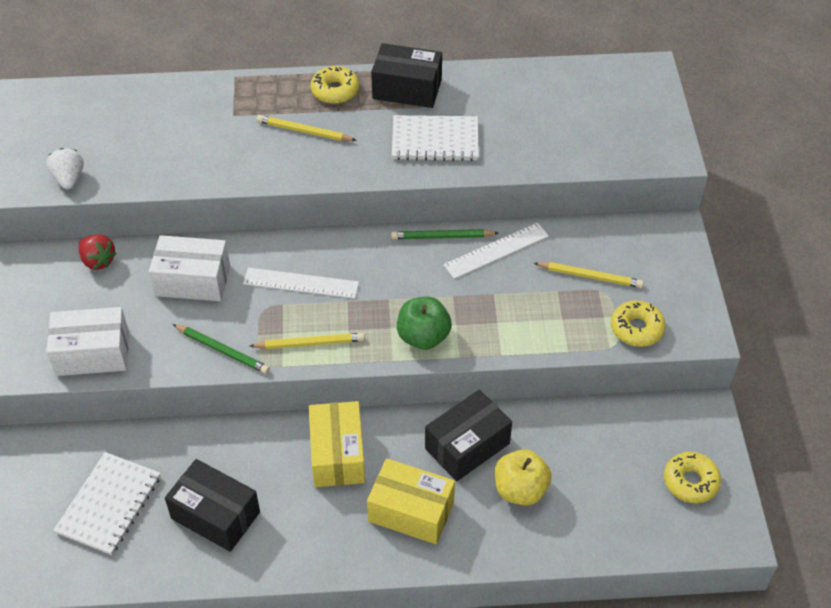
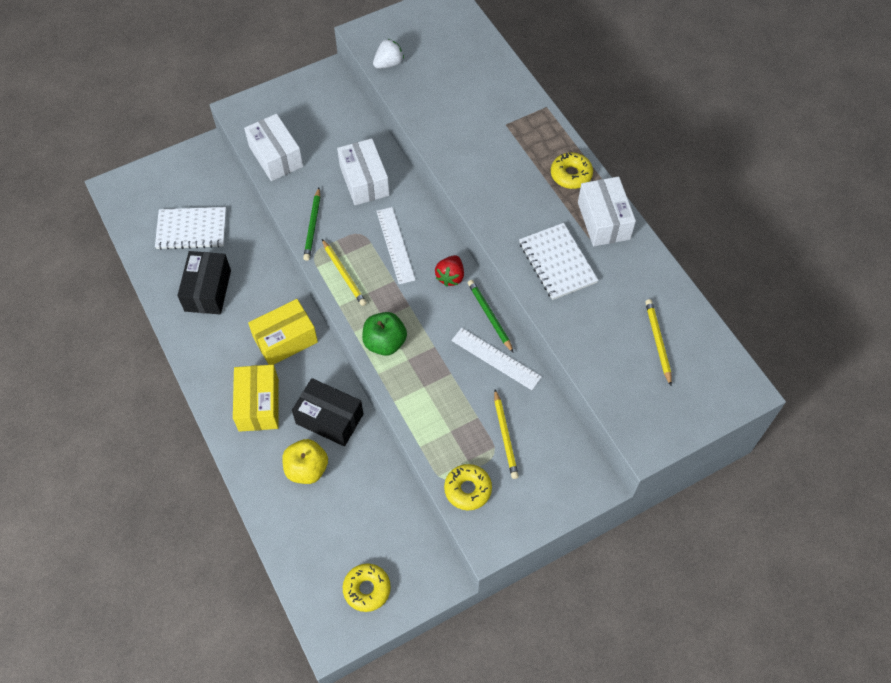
camera: 65 degrees right, 10 degrees up
(98, 261) = (353, 121): red strawberry -> red strawberry (450, 277)
(304, 131) = (515, 174): yellow pencil -> yellow pencil (658, 342)
(407, 89) = (603, 220): black box -> white box

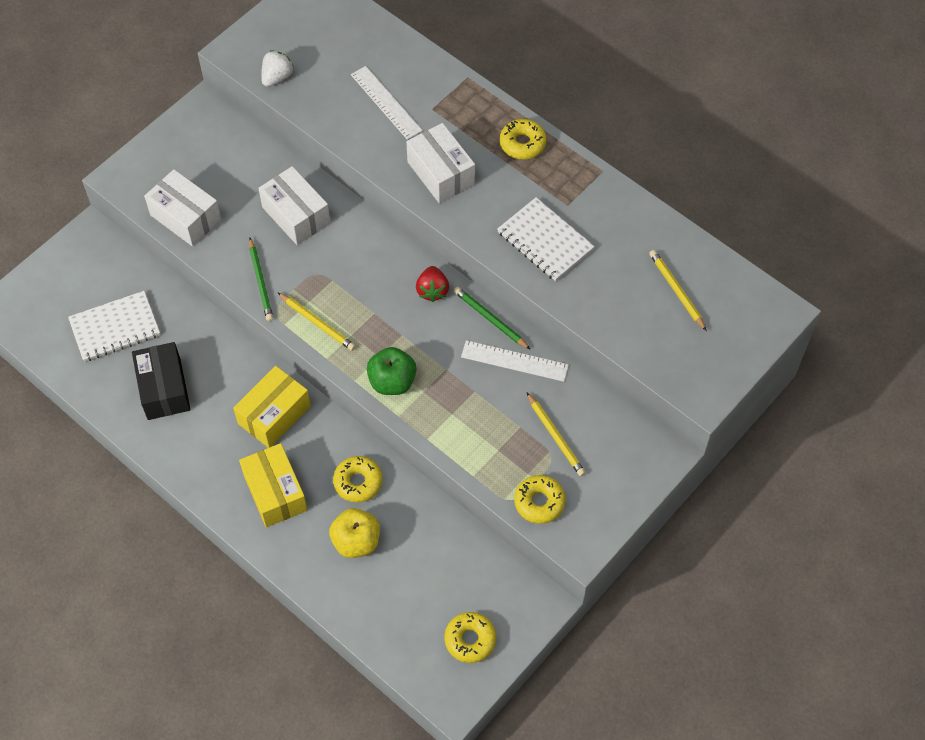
camera: 20 degrees left, 0 degrees up
(329, 419) = (358, 482): black box -> yellow donut
(395, 245) = (359, 275): white ruler -> white ruler (386, 102)
(603, 220) = (575, 182): white box -> white box (441, 173)

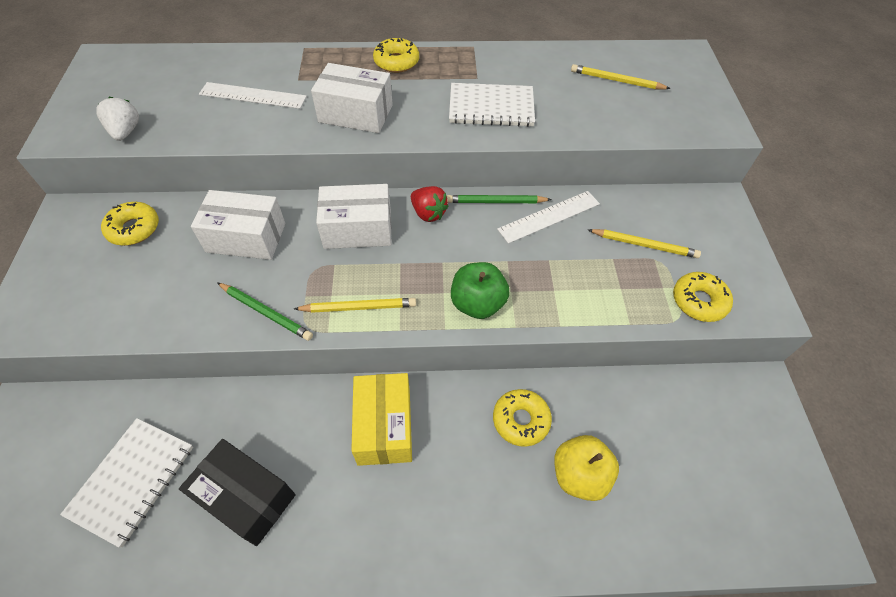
camera: 45 degrees left, 5 degrees down
(185, 217) = (128, 312): white box -> white box (358, 229)
(275, 492) = (461, 499): yellow box -> none
(470, 640) = (761, 470): yellow donut -> yellow donut (134, 229)

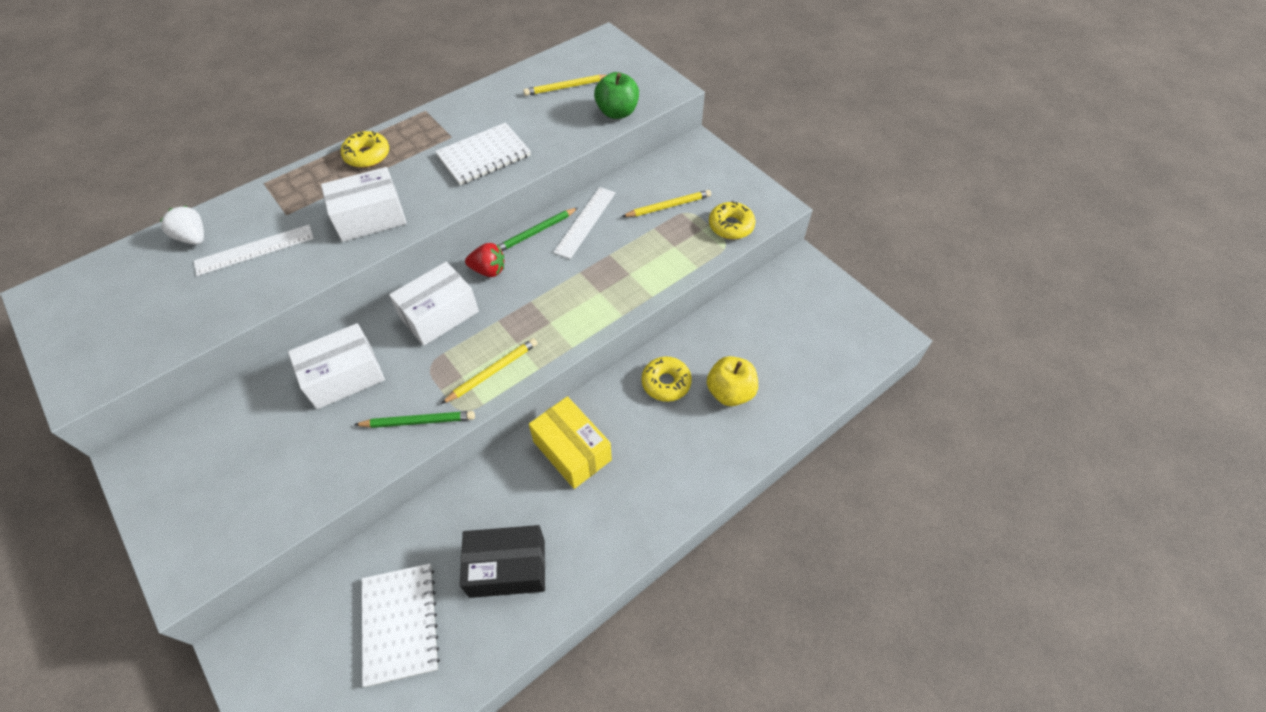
camera: 35 degrees left, 0 degrees up
(126, 132) = (152, 346): white strawberry -> white strawberry (193, 237)
(134, 229) = (224, 431): yellow donut -> none
(477, 304) = (582, 315): green apple -> green apple (617, 112)

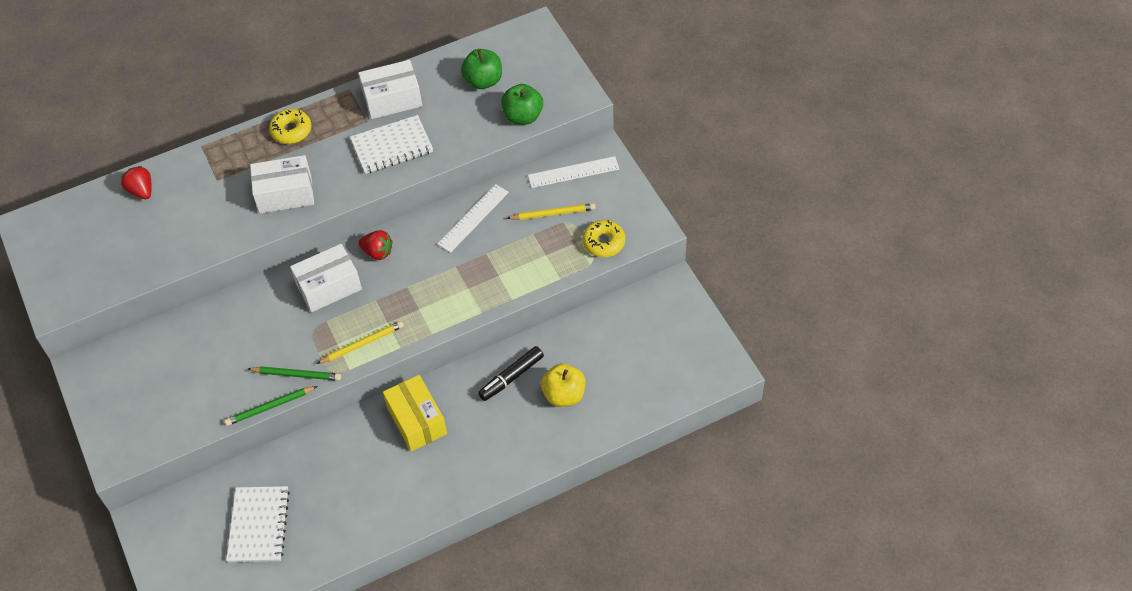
camera: 15 degrees right, 0 degrees up
(193, 237) = (141, 191): white strawberry -> red strawberry
(254, 250) = (189, 210): white ruler -> white ruler (573, 172)
(344, 376) = (244, 328): white box -> white box (392, 99)
(507, 568) = (345, 501): black box -> none
(535, 232) = (426, 221): green pencil -> green pencil (270, 407)
(566, 87) = (483, 81): yellow pencil -> green apple
(666, 383) = (511, 377): yellow donut -> black marker

